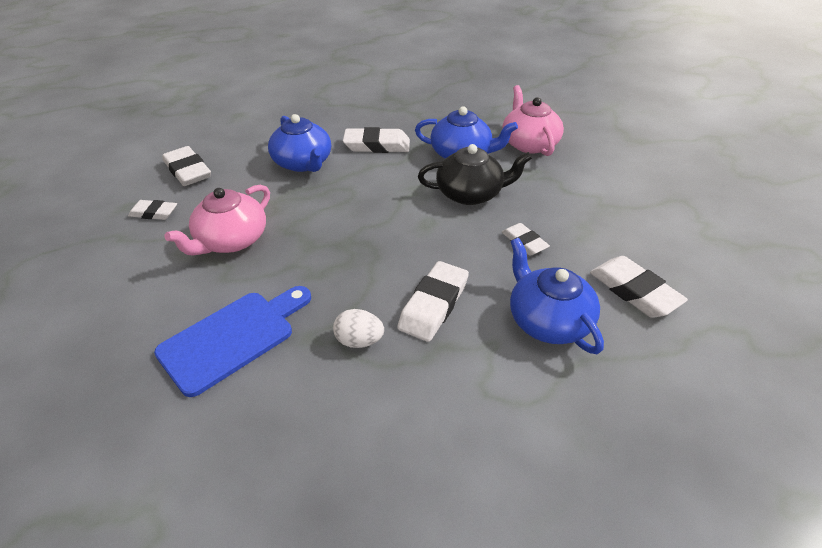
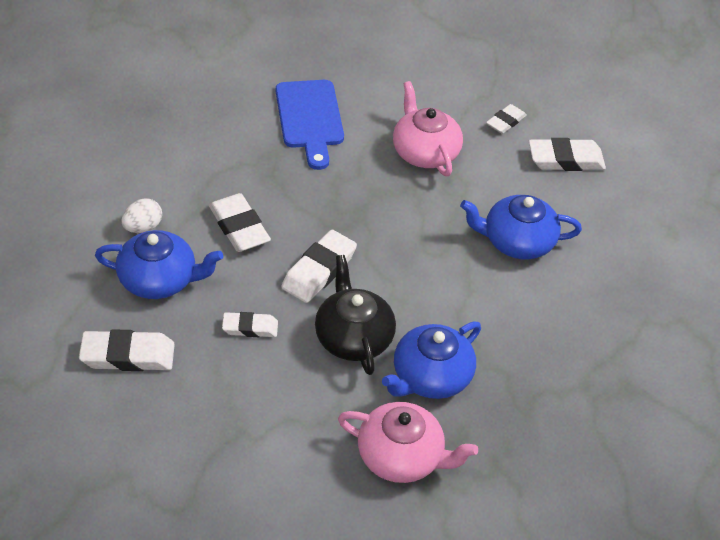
camera: 120 degrees right, 5 degrees up
(359, 341) = (246, 173): white egg -> white egg (143, 227)
(377, 145) = (508, 315): white eraser -> white eraser (319, 270)
(470, 194) = (353, 337): black teapot -> black teapot turned 135 degrees clockwise

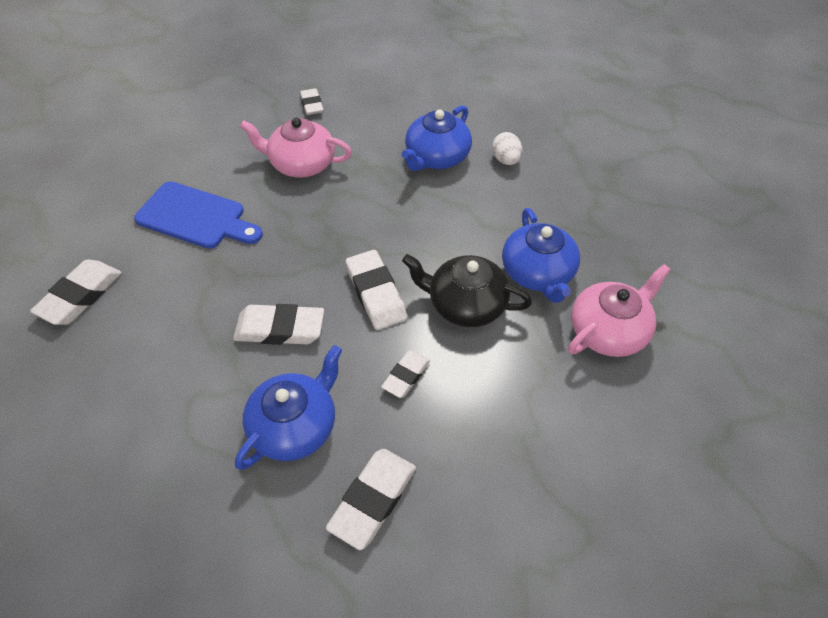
camera: 55 degrees left, 5 degrees up
(143, 227) = (215, 410): white egg -> white egg (505, 160)
(565, 159) = (377, 93): white eraser -> white eraser (80, 296)

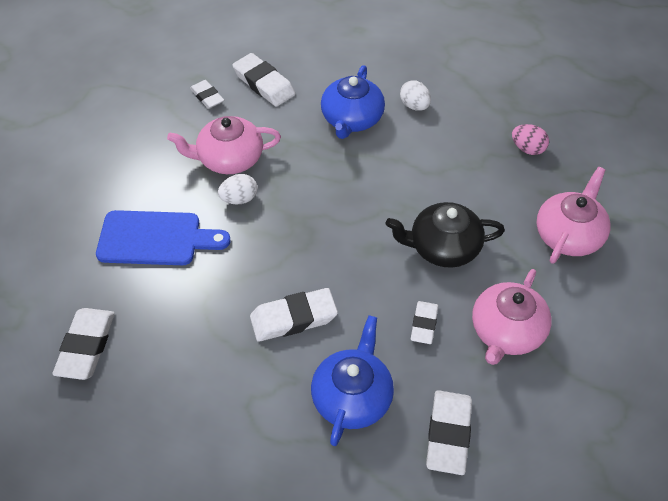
camera: 20 degrees left, 0 degrees up
(290, 202) = (239, 199): none -> white egg
(376, 293) = (362, 261): white eraser -> white eraser (264, 84)
(490, 411) = (506, 332): none -> pink teapot
(538, 273) = (490, 202): blue teapot -> none
(605, 231) = (527, 149): none -> pink egg

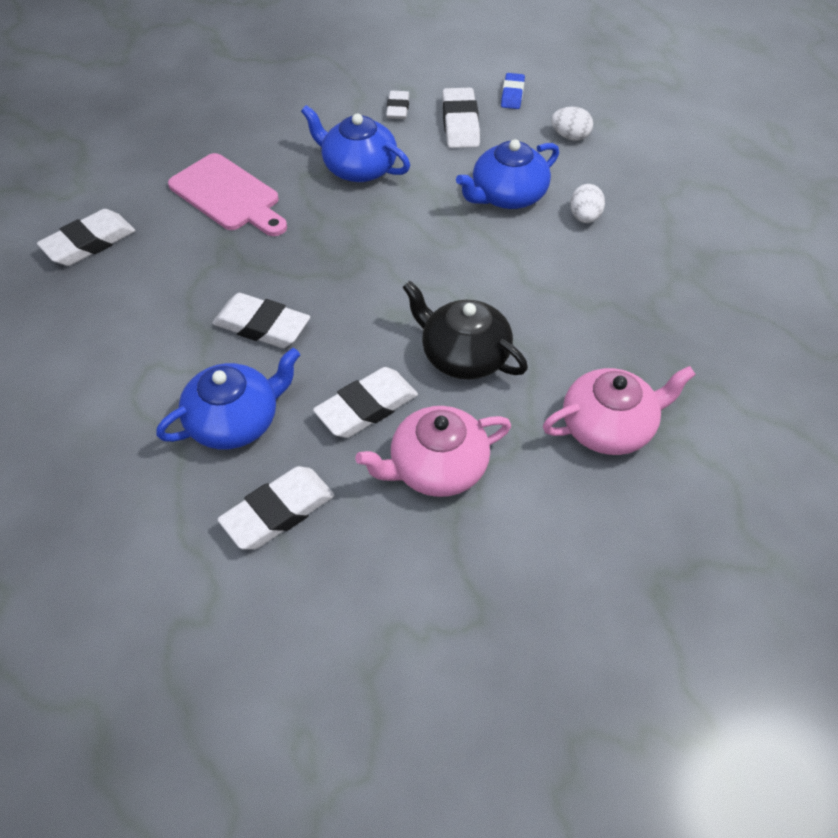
camera: 40 degrees right, 0 degrees up
(155, 239) = (228, 196): blue cutting board -> pink cutting board
(229, 159) = (358, 168): pink teapot -> blue teapot
(239, 199) = (329, 204): white egg -> white egg (570, 136)
(276, 42) = (512, 94): none -> blue eraser
(424, 324) = (366, 407): white eraser -> white eraser, size x1.61
(527, 149) = (661, 322): pink egg -> none

